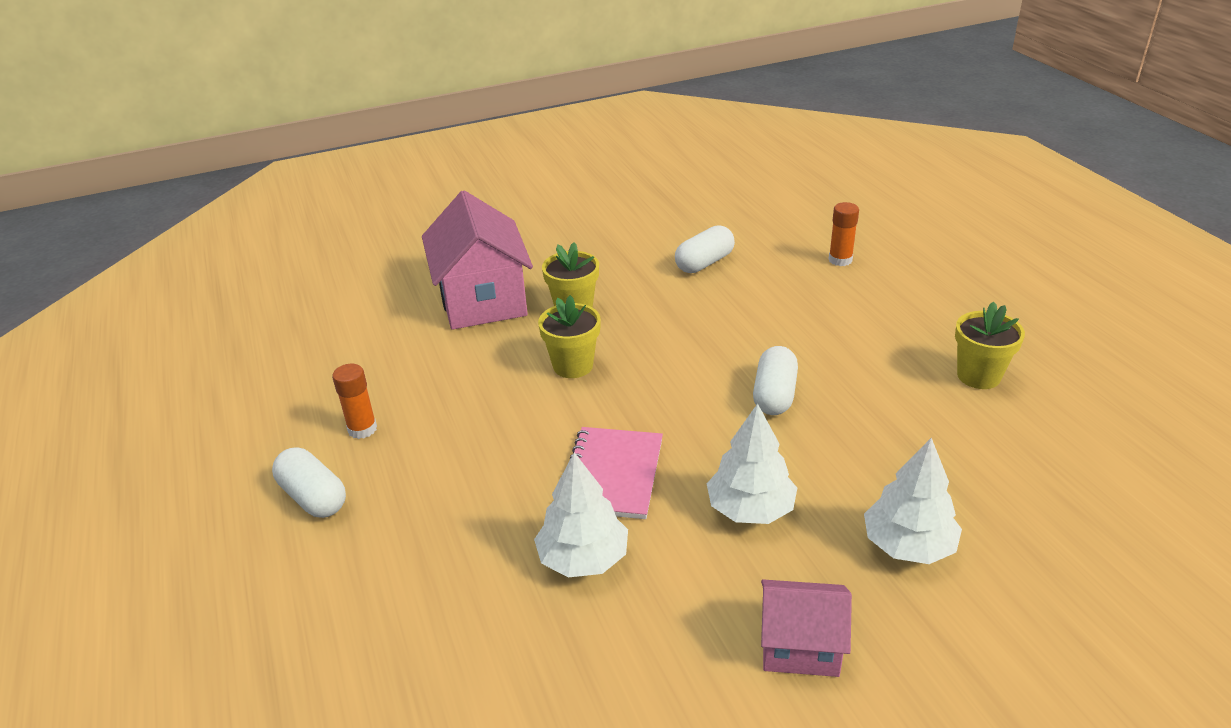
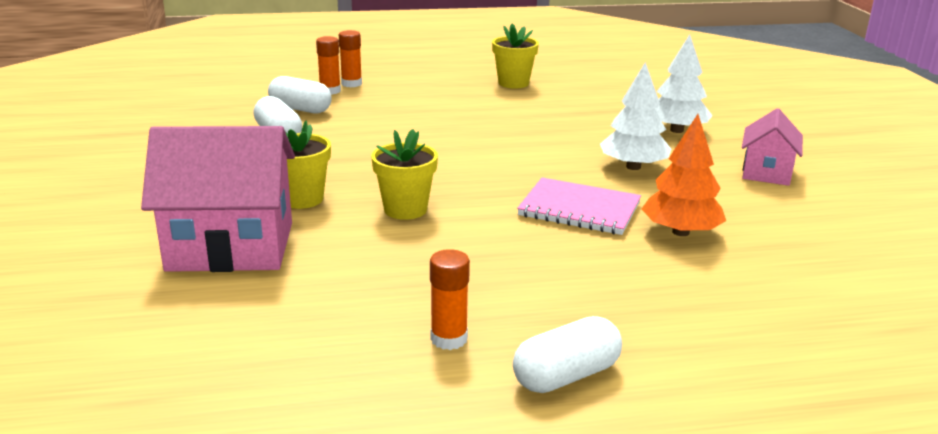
camera: 80 degrees left, 10 degrees down
(583, 558) = (680, 232): white tree -> orange tree
(774, 395) = (501, 139): white capsule -> white capsule (300, 109)
(873, 267) = (351, 84): none -> orange glue stick

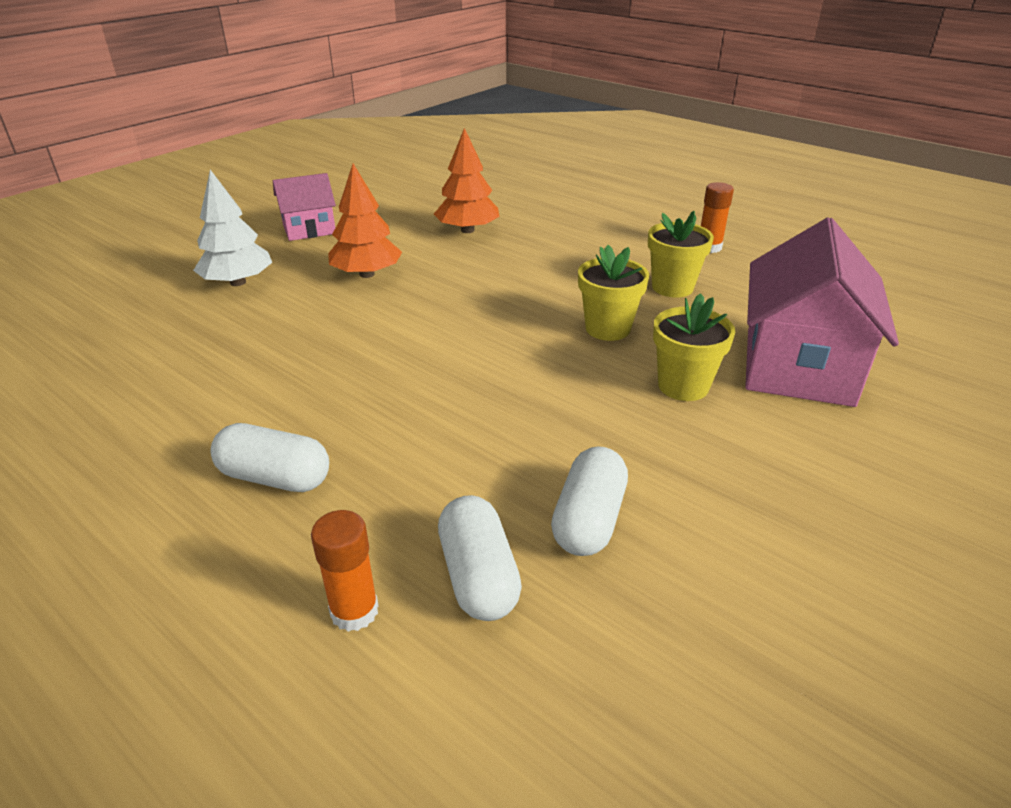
camera: 130 degrees left, 10 degrees up
(231, 246) = (798, 366): pink house -> pink house turned 60 degrees clockwise
(351, 84) = (286, 613): orange glue stick -> none
(513, 83) = (135, 438): yellow flower pot -> yellow flower pot (672, 287)
(566, 376) = (674, 215): white capsule -> white capsule (275, 477)
(579, 210) = (487, 267): pink notebook -> none
(633, 167) = (367, 274): white tree -> orange tree

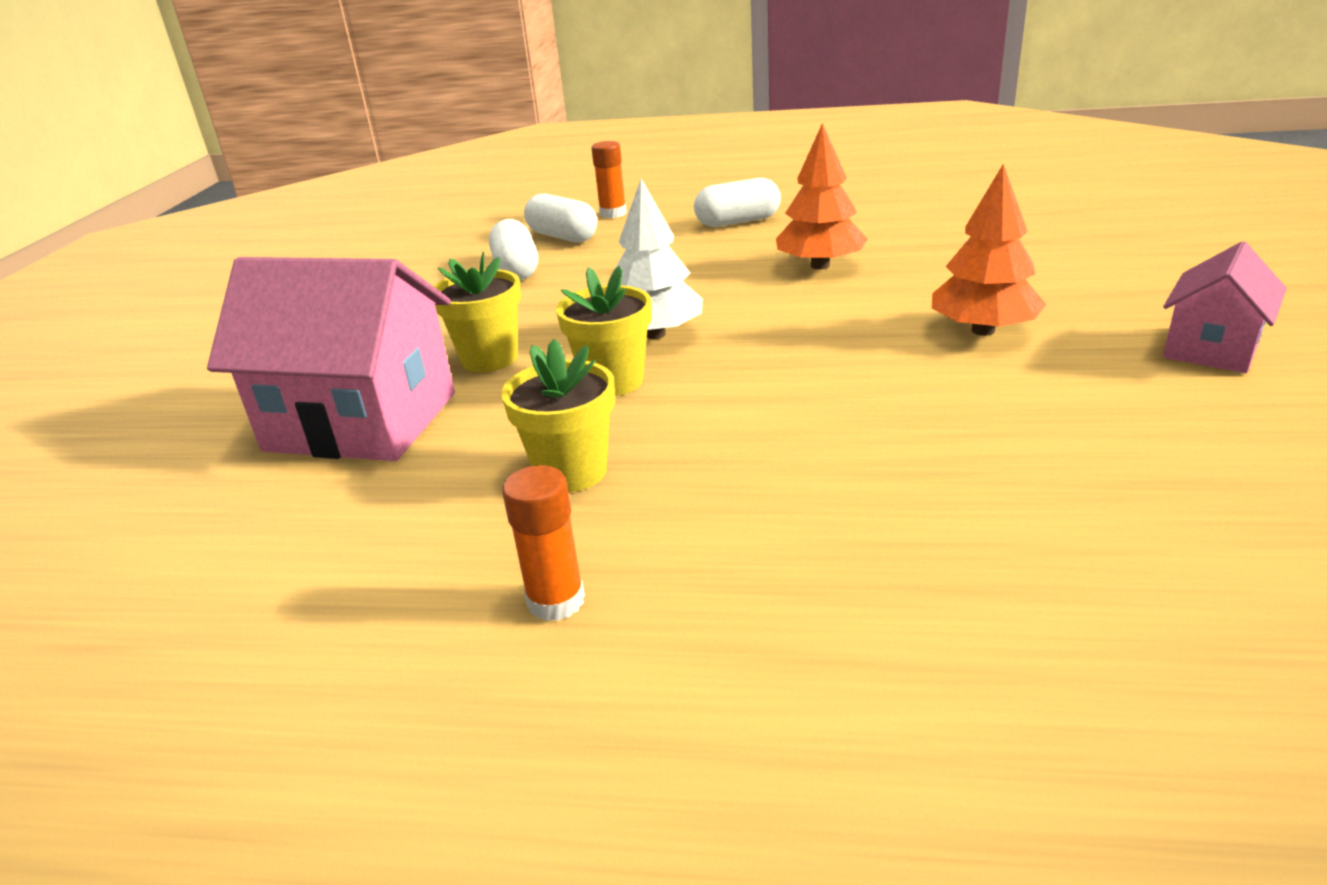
camera: 150 degrees right, 5 degrees down
(238, 282) = (1078, 274): white tree -> white tree (655, 334)
(467, 230) = (1017, 445): orange tree -> orange tree (820, 265)
(798, 366) = (361, 422): pink house -> pink house turned 60 degrees counterclockwise

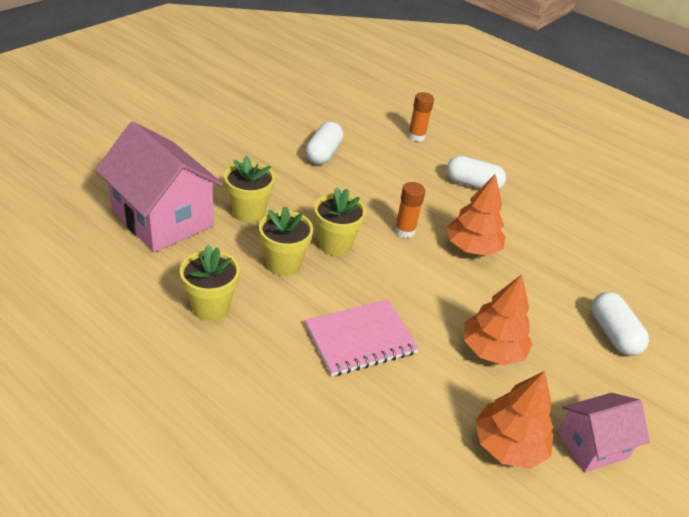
camera: 25 degrees right, 10 degrees up
(556, 601) = (138, 370): orange glue stick -> orange glue stick (404, 231)
(562, 237) = (371, 141): white capsule -> white capsule (613, 334)
(655, 334) = (335, 244): white tree -> yellow flower pot
(825, 398) = (360, 339): none -> pink notebook
(1140, 395) = (508, 445): none -> orange tree

